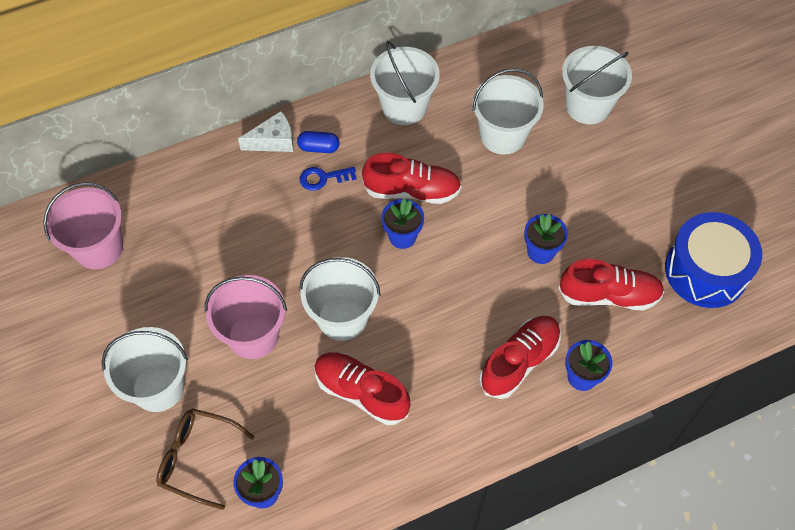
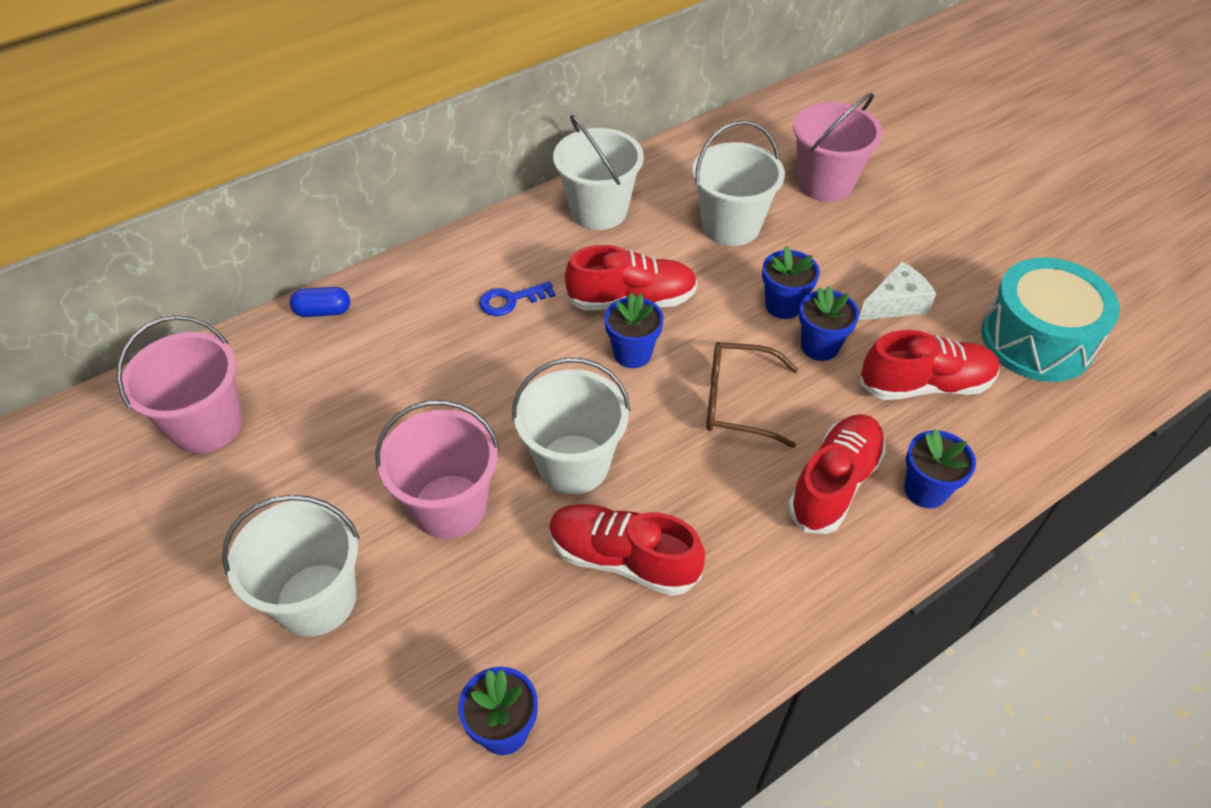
camera: 10 degrees left, 10 degrees down
(197, 458) = (391, 695): brown glasses -> brown glasses (737, 401)
(273, 141) = (436, 267): white cheese -> white cheese (895, 304)
(319, 148) = (498, 267): blue capsule -> blue capsule (323, 311)
(523, 213) = (783, 305): none -> blue flower pot
(587, 106) = (825, 183): white bucket -> pink bucket
(706, 271) = (1036, 340): blue drum -> turquoise drum

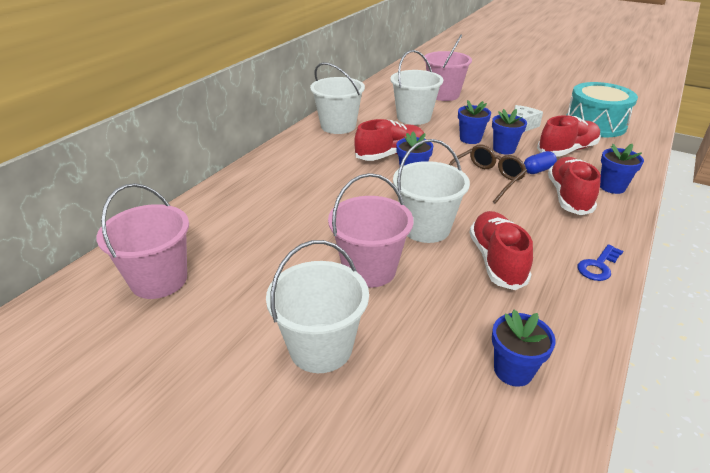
camera: 25 degrees left, 15 degrees down
(323, 311) = (203, 203): blue capsule -> blue capsule (538, 170)
(511, 300) = (321, 170): blue key -> blue key (598, 266)
(623, 559) = (496, 261): red shoe -> red shoe turned 90 degrees clockwise
(737, 401) = (486, 179): brown glasses -> brown glasses turned 150 degrees clockwise

